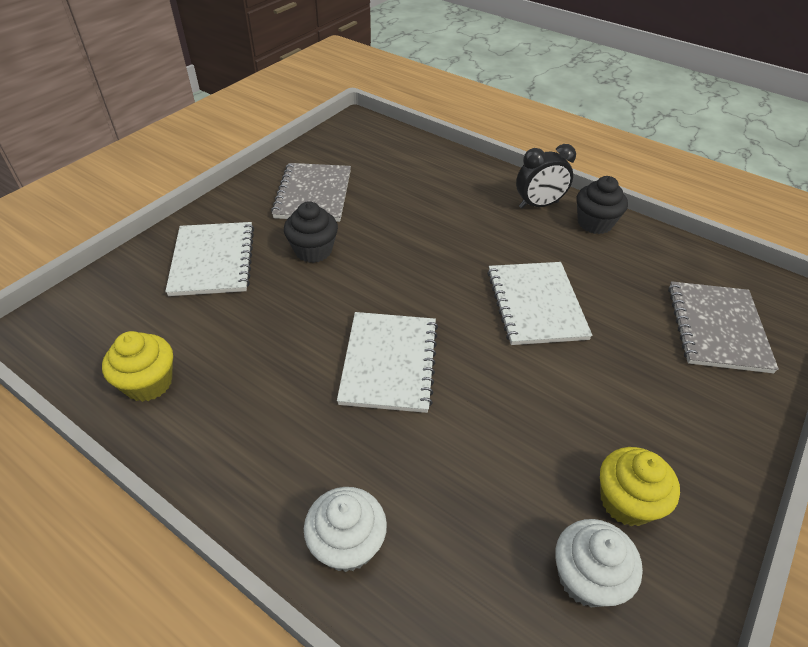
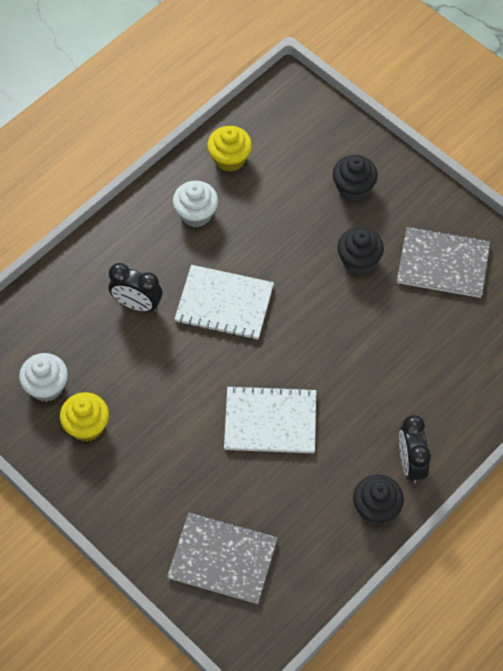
camera: 100 degrees right, 15 degrees up
(212, 260) = (353, 188): white notebook -> black cupcake
(347, 544) = (93, 266): white cupcake -> white cupcake (196, 214)
(408, 466) = (137, 304): none -> black clock

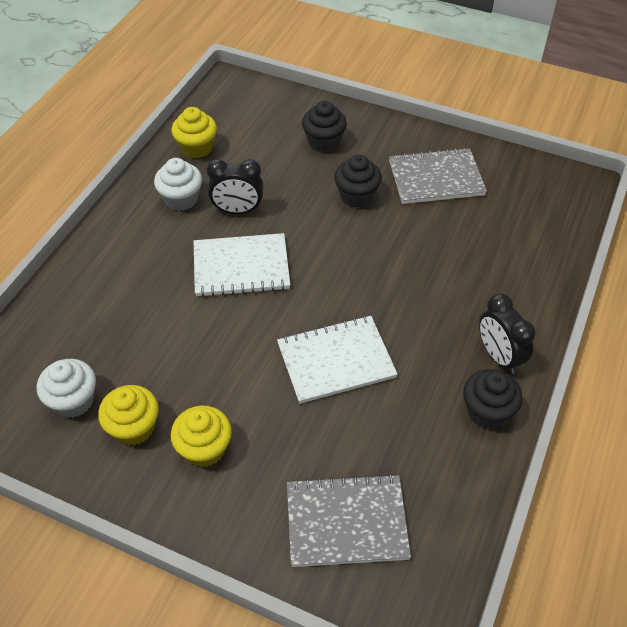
camera: 20 degrees left, 10 degrees down
(135, 462) = (204, 448): none -> yellow cupcake
(137, 304) = (149, 292): black clock -> black clock (237, 210)

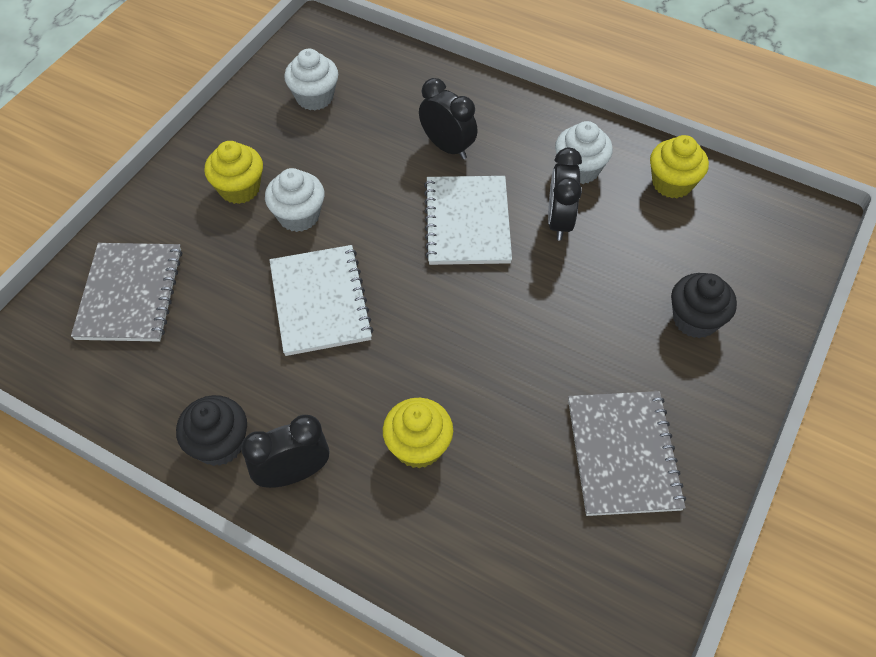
camera: 95 degrees right, 5 degrees up
(134, 427) = (275, 139): yellow cupcake -> yellow cupcake (418, 446)
(152, 286) = (447, 147): none -> black clock
(239, 391) = (299, 216): none -> white cupcake
(356, 196) = (585, 348): black cupcake -> none

